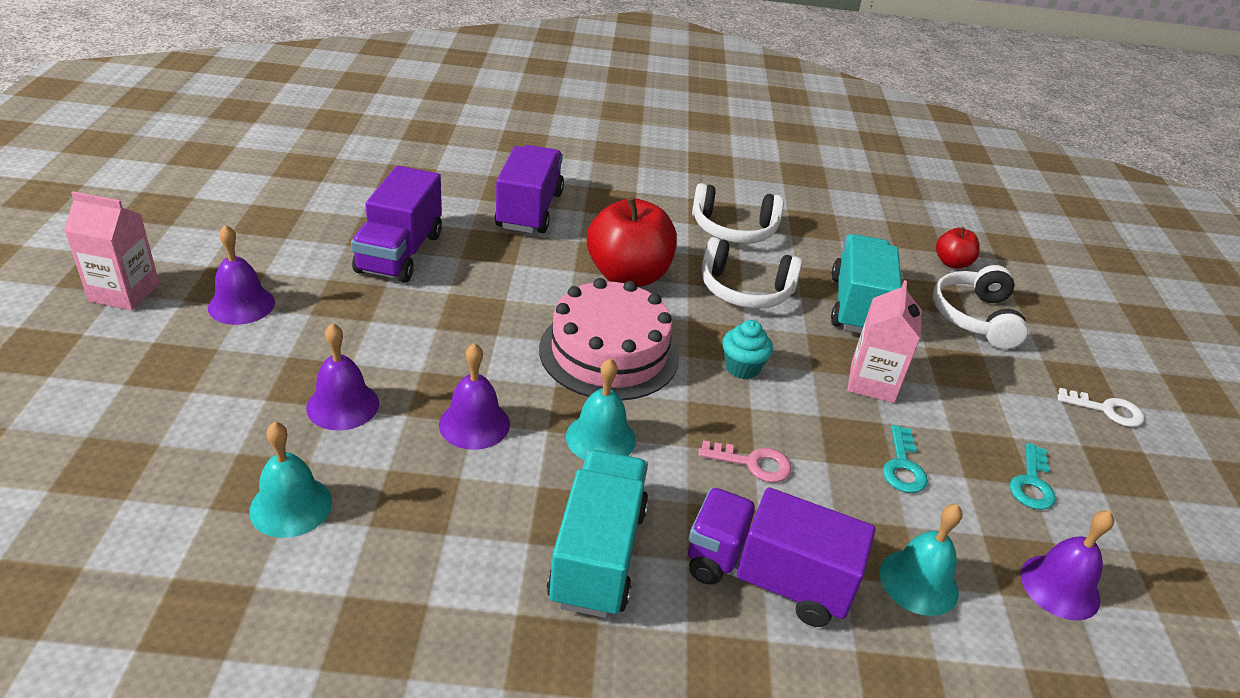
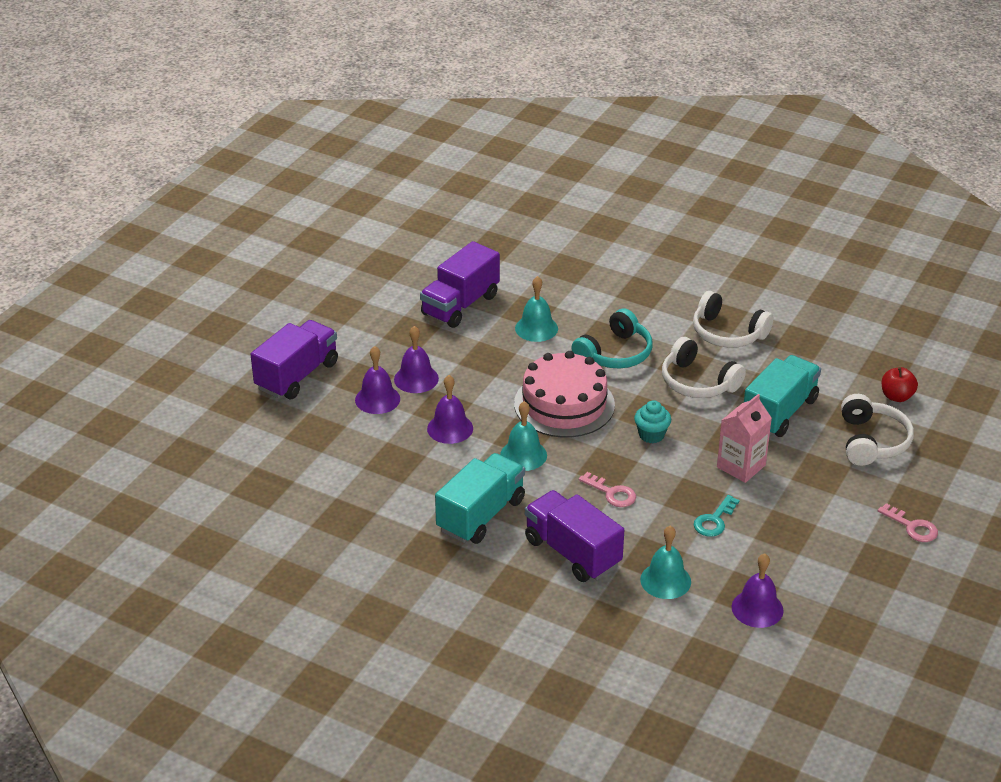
camera: 30 degrees right, 0 degrees up
(124, 292) = (277, 300): pink carton -> none
(241, 305) = (343, 322): purple bell -> purple bell (416, 379)
(291, 506) = (326, 447): turquoise bell -> turquoise bell (536, 328)
(529, 210) = (573, 288): purple truck -> purple truck (297, 376)
(628, 275) = (615, 353): red apple -> turquoise headphones
(975, 317) = (872, 441): white headphones -> white headphones turned 150 degrees clockwise
(1032, 484) = (799, 553): turquoise key -> none
(1107, 410) = (912, 527): white key -> pink key

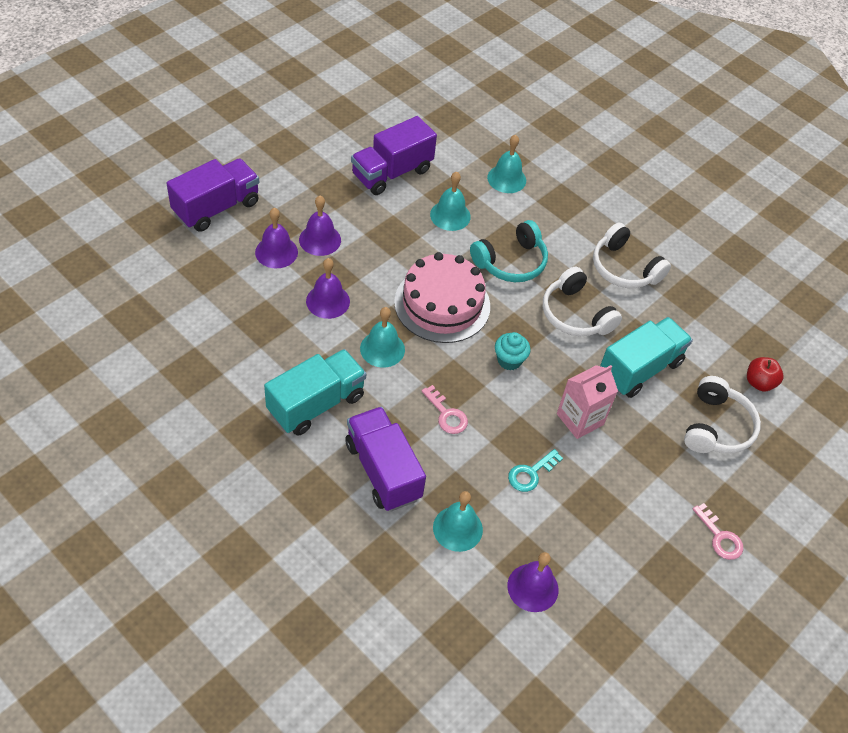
camera: 10 degrees right, 15 degrees up
(577, 284) = (506, 179): none -> turquoise bell

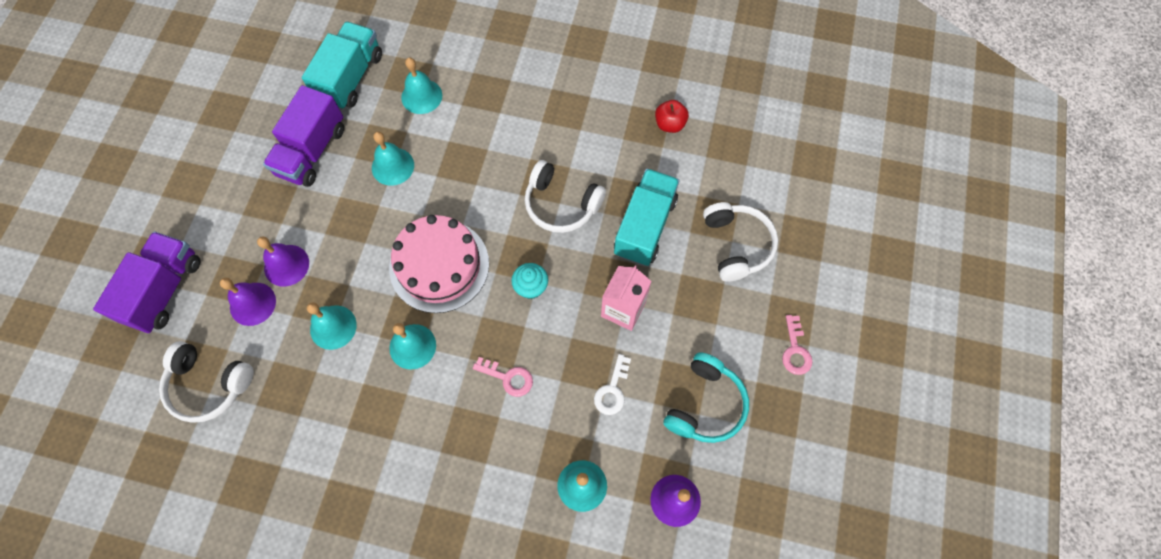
camera: 25 degrees left, 15 degrees up
(316, 404) = (386, 442): turquoise truck -> turquoise truck (350, 78)
(328, 301) = (333, 327): purple bell -> turquoise bell
(383, 470) = (485, 471): purple truck -> none
(511, 262) = (475, 183): turquoise headphones -> turquoise headphones (705, 404)
(530, 473) = (612, 390): turquoise key -> white key
(624, 268) = (576, 131): white headphones -> white headphones (209, 385)
(720, 537) = (795, 350): pink key -> pink key turned 60 degrees clockwise
(759, 382) = (747, 179): red apple -> red apple (669, 124)

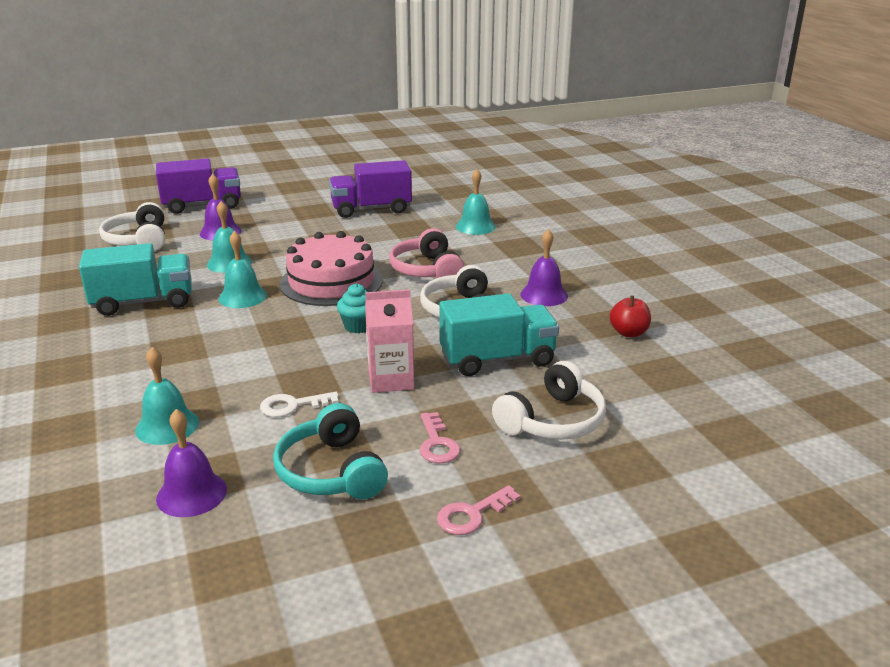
camera: 55 degrees right, 40 degrees down
(286, 265) = (265, 232): purple bell -> purple bell (544, 295)
(350, 78) = (451, 201): turquoise truck -> turquoise truck (143, 302)
(393, 166) = (398, 237): turquoise bell -> none
(474, 184) = (427, 270): none -> pink headphones
(508, 378) = (253, 347): pink key -> pink key (437, 444)
(705, 404) = (331, 471): turquoise headphones -> turquoise headphones turned 75 degrees clockwise

